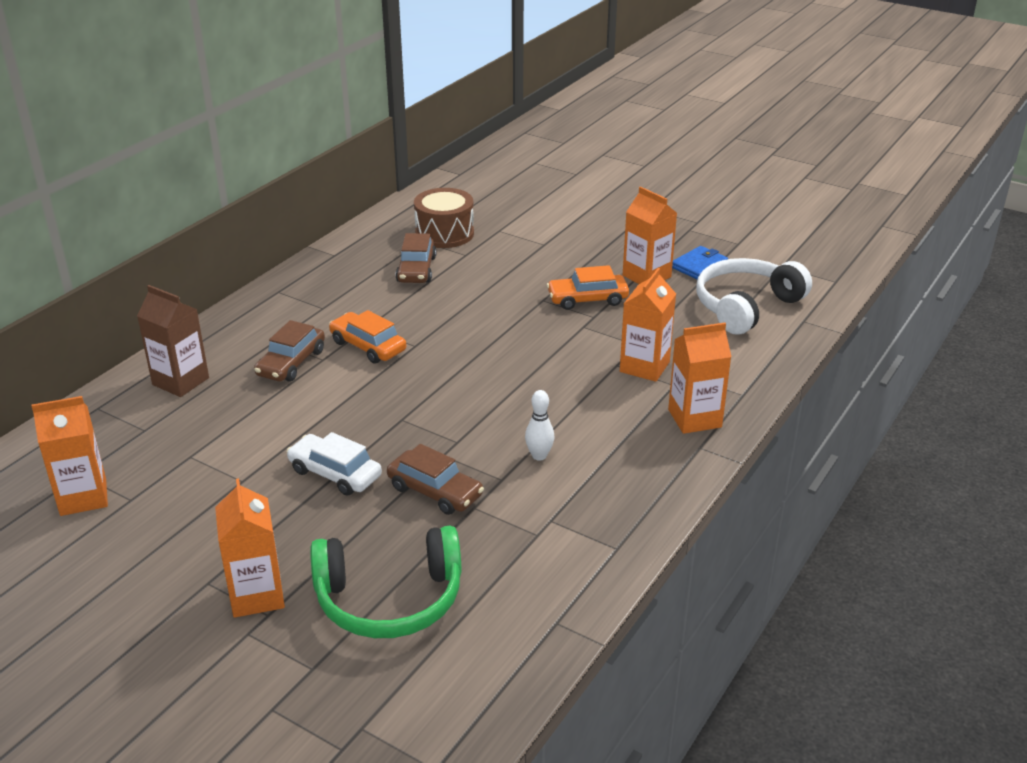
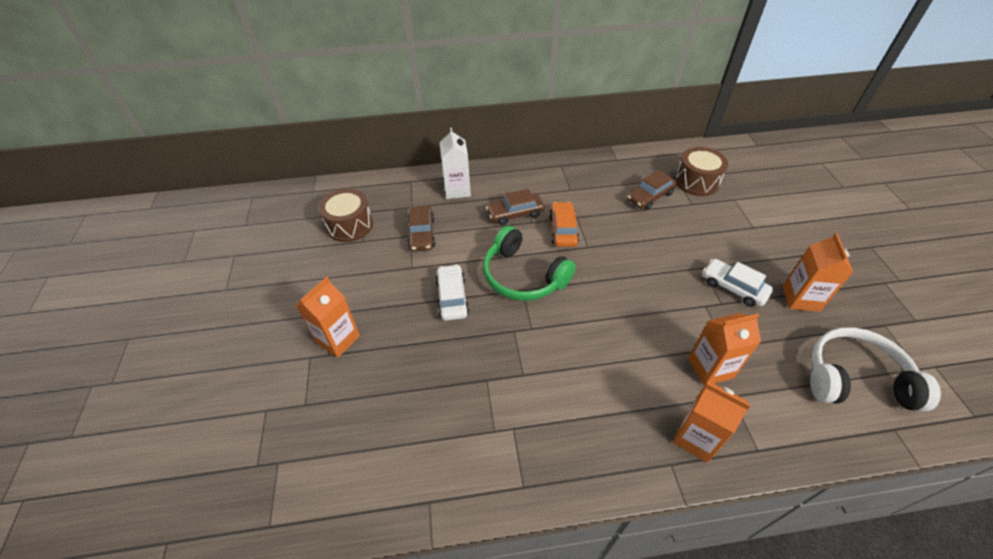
camera: 50 degrees right, 15 degrees up
(83, 497) = (350, 225): orange carton -> brown drum
(180, 381) = (457, 190): brown carton -> white carton
(389, 599) = (380, 398): green headphones -> green headphones (523, 276)
(435, 491) = (481, 351): brown car -> brown car (422, 234)
(539, 456) = (562, 377): white bowling pin -> none
(587, 299) = (733, 287): orange car -> white car
(699, 266) = (856, 317): blue wallet -> none

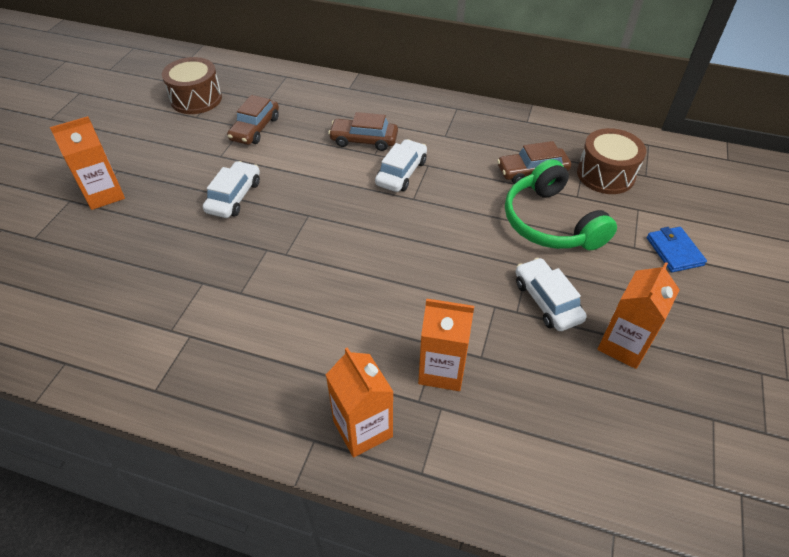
camera: 25 degrees right, 0 degrees up
(457, 190) = (324, 98): white carton -> none
(523, 276) = (320, 202): green headphones -> green headphones (550, 222)
(563, 230) = (401, 173): orange car -> white car
(777, 221) = (674, 251): none -> blue wallet
(855, 379) = (613, 458): white headphones -> none

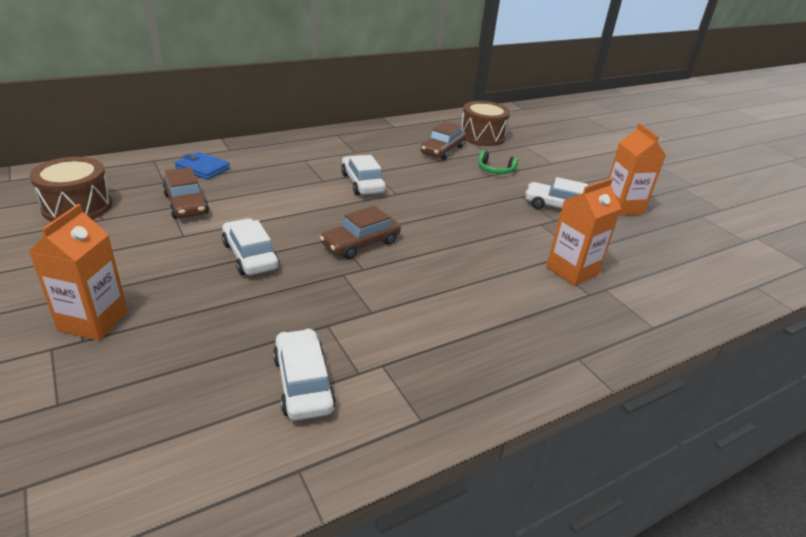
camera: 50 degrees left, 15 degrees down
(136, 313) = (303, 383): none -> white car
(363, 429) = (590, 330): orange carton -> none
(364, 140) = (300, 176): brown car -> brown car (360, 243)
(550, 222) = (495, 170): green headphones -> green headphones, size x0.45
(674, 251) = (570, 156): blue wallet -> blue wallet (202, 168)

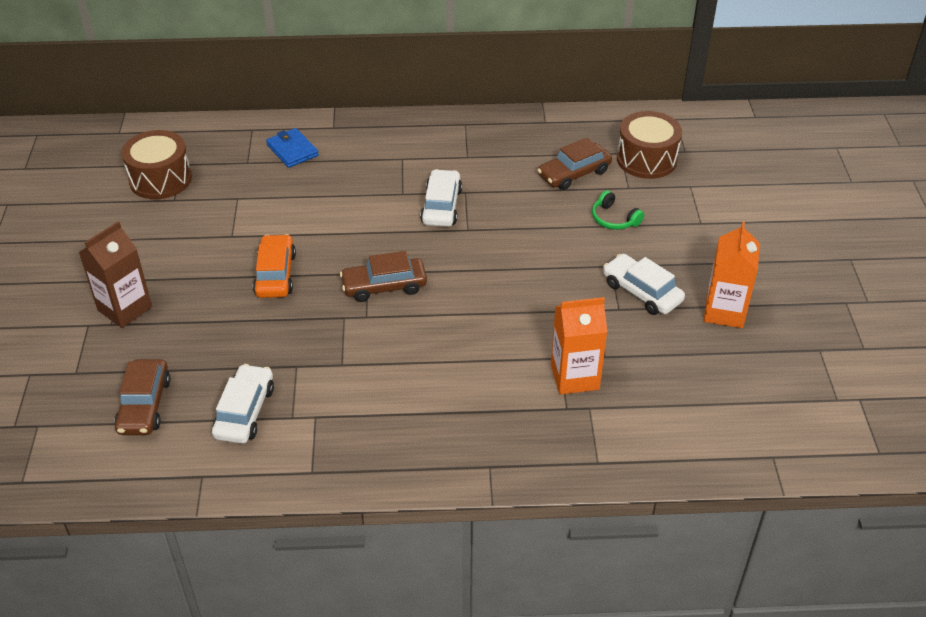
camera: 30 degrees right, 10 degrees up
(93, 321) = (125, 308): orange carton -> brown carton
(186, 204) = (253, 197): brown car -> brown car (144, 405)
(250, 256) = (275, 274): white car -> orange car

